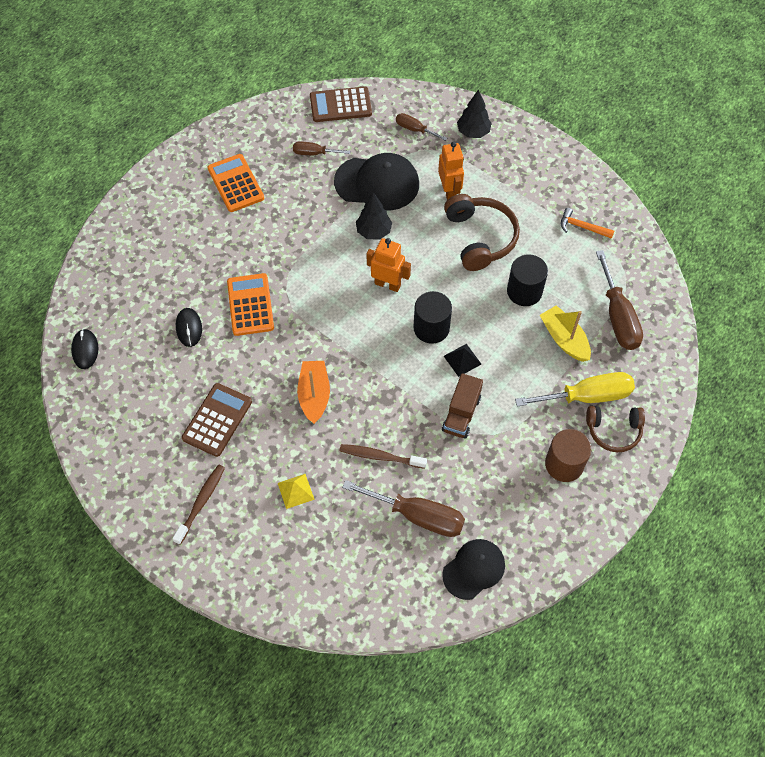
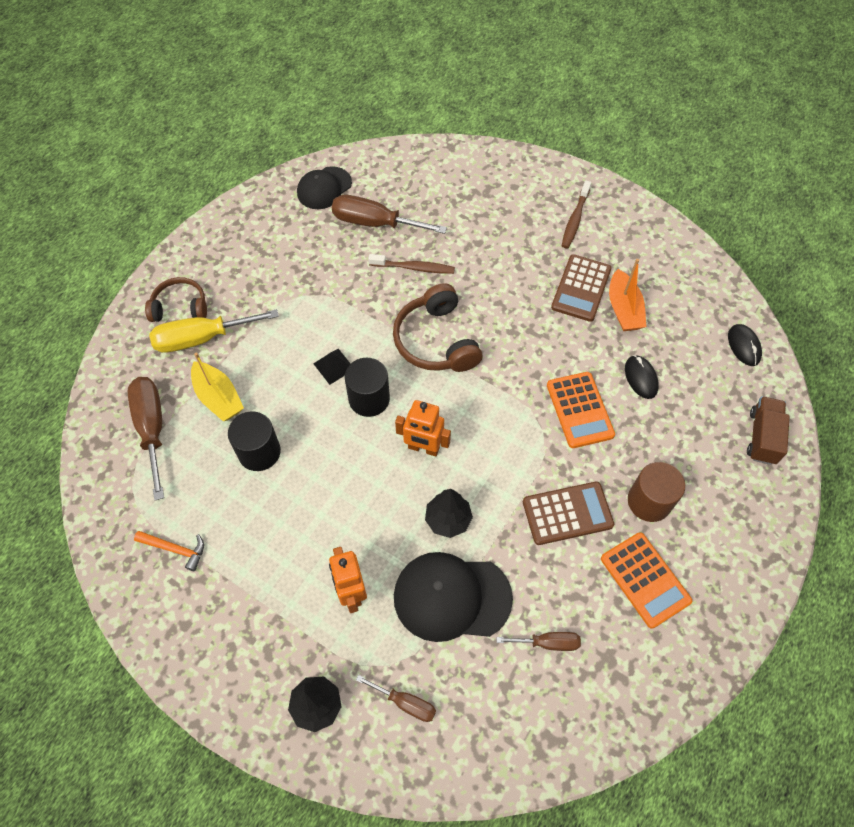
camera: 175 degrees right, 0 degrees up
(295, 491) = (490, 234): yellow pyramid -> none
(314, 395) = (488, 318): orange boat -> orange boat (623, 309)
(340, 105) = (525, 744): brown calculator -> brown calculator (567, 513)
(461, 414) = (335, 312): brown truck -> brown truck (762, 437)
(480, 238) = (310, 521): brown headphones -> brown headphones (436, 341)
(564, 464) = (234, 274): brown cylinder -> brown cylinder (649, 501)

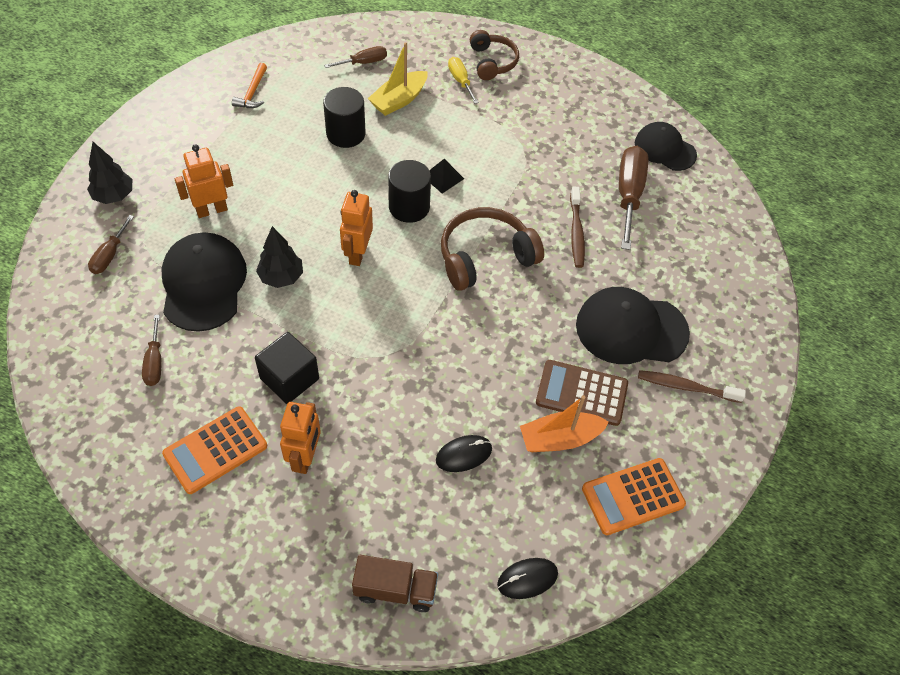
camera: 80 degrees right, 5 degrees down
(152, 429) = (364, 62): brown screwdriver -> brown screwdriver, size x0.55
(202, 338) = (460, 81): yellow screwdriver -> yellow screwdriver, size x0.55
(519, 245) = (631, 329): none -> black cap
(567, 513) = (289, 378): brown calculator -> black cube
(579, 410) = (414, 390): orange calculator -> orange calculator (633, 496)
(649, 501) = (305, 457): brown cylinder -> orange robot

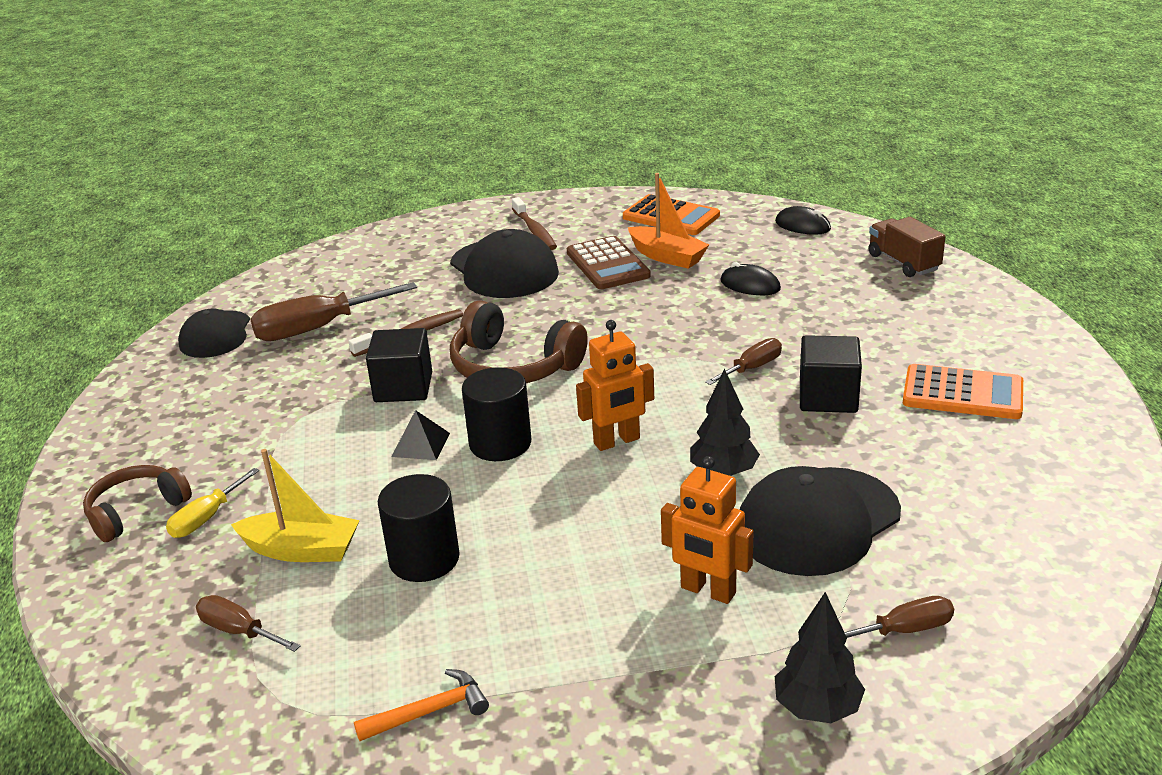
camera: 120 degrees left, 25 degrees down
(154, 362) = (956, 488): brown screwdriver -> brown screwdriver (752, 368)
(305, 457) = (883, 348): orange robot -> none
(512, 198) = (403, 387): none -> black cube

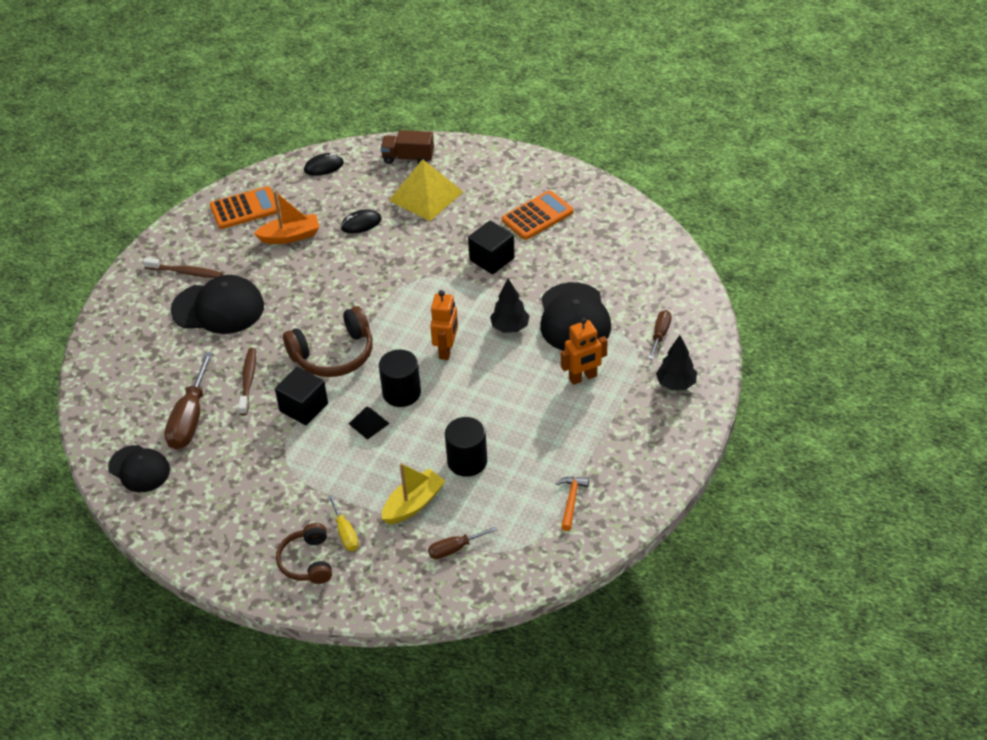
camera: 55 degrees left, 15 degrees up
(607, 264) = (268, 264): brown calculator -> none
(752, 368) = (439, 269): brown screwdriver -> none
(861, 302) = (426, 196): none -> yellow pyramid

